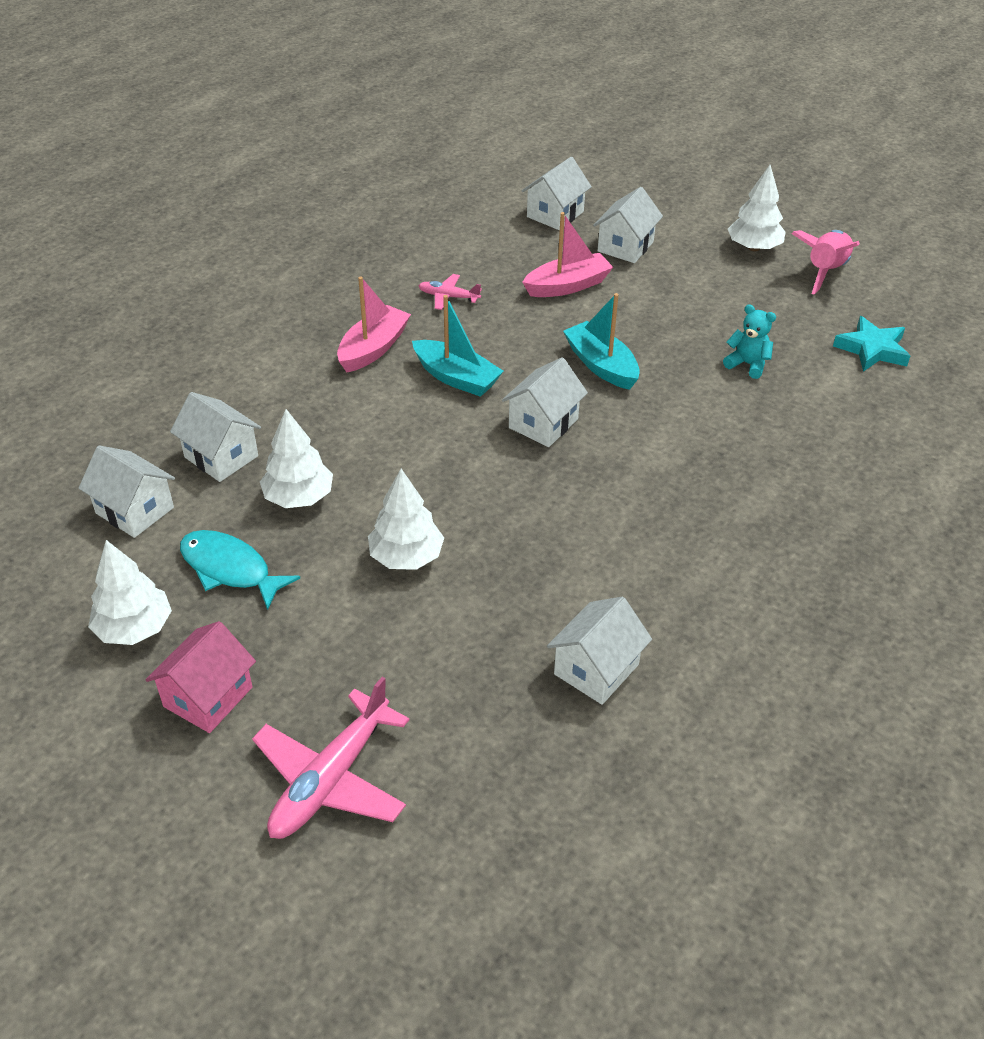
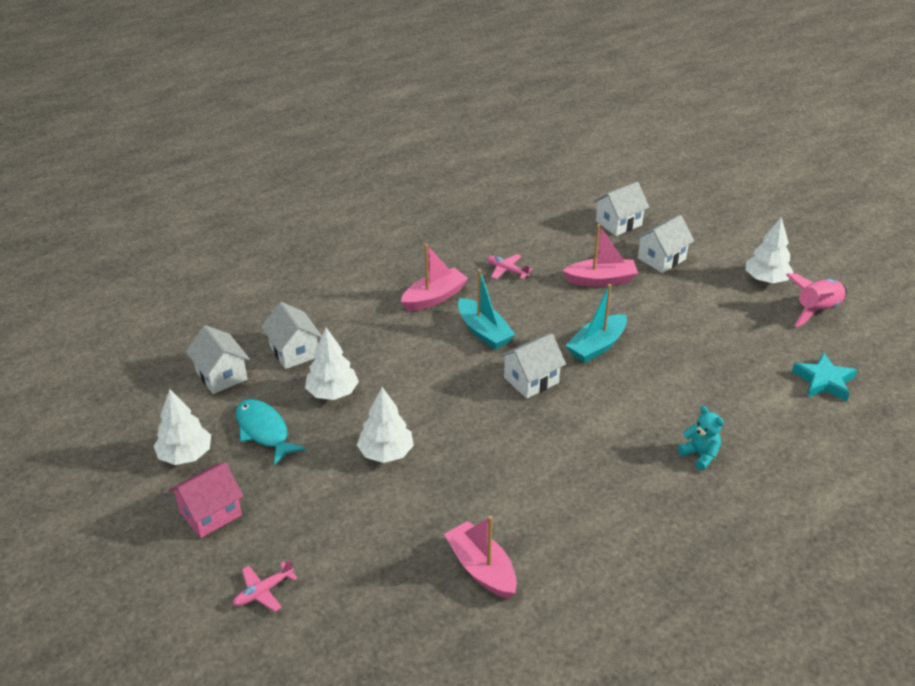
camera: 20 degrees right, 5 degrees down
(330, 779) = (263, 591): pink plane -> pink plane, size x0.51
(596, 669) = (481, 568): white house -> pink boat
(601, 365) = (597, 346): turquoise boat -> turquoise boat turned 120 degrees counterclockwise
(747, 364) = (713, 370): turquoise teddy bear -> turquoise teddy bear (700, 455)

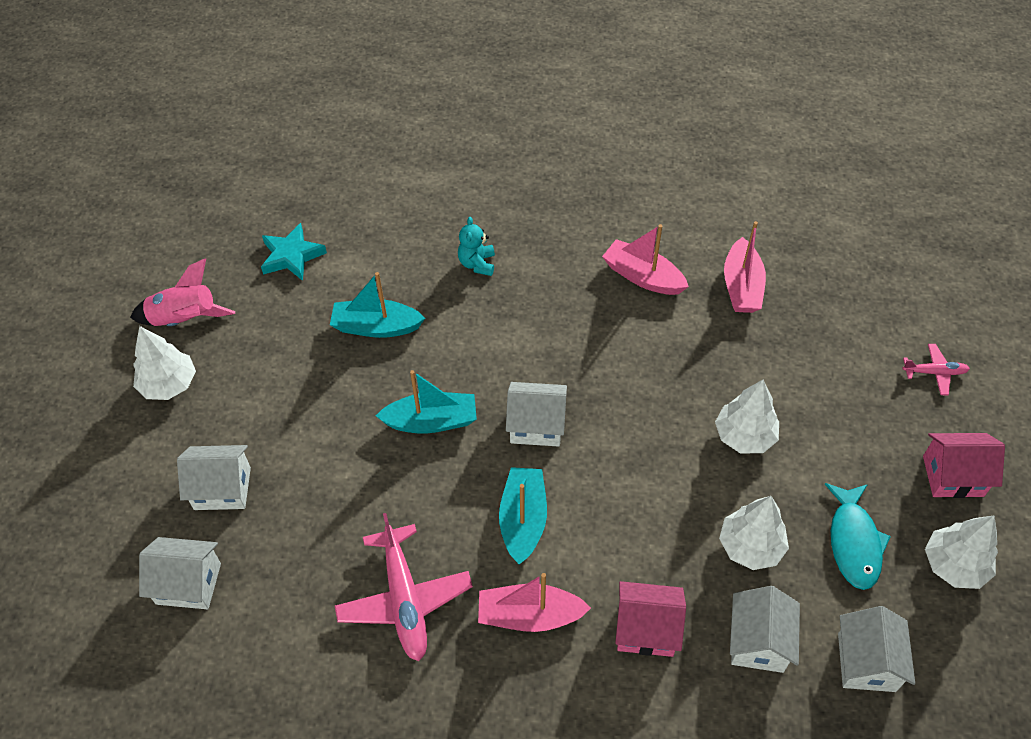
camera: 140 degrees left, 15 degrees up
(364, 324) = (646, 629): none -> pink house
(507, 270) = (404, 599): pink plane -> pink plane, size x1.94
(601, 280) = (323, 504): pink boat -> pink boat (643, 277)
(704, 374) = (376, 327): none -> turquoise boat

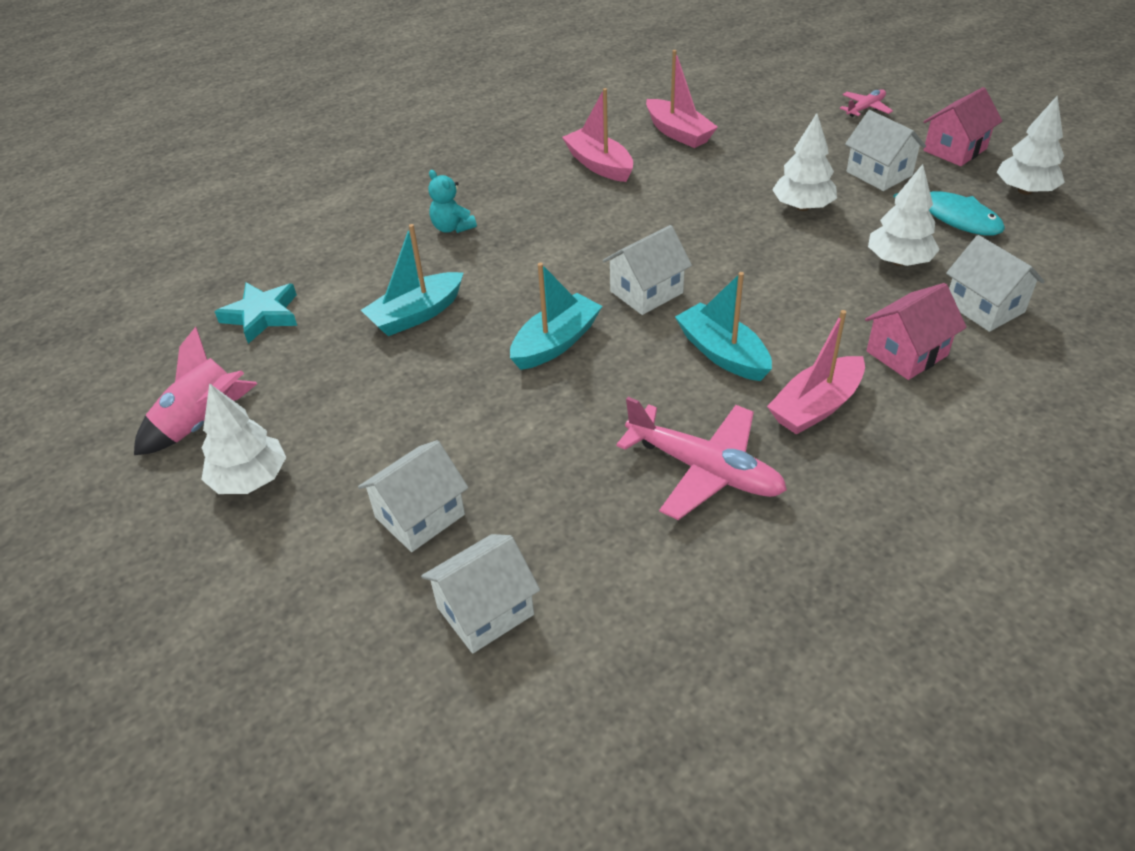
camera: 40 degrees left, 10 degrees down
(643, 277) = (599, 165): pink boat -> pink boat turned 60 degrees clockwise
(866, 662) = (1059, 271): white house -> white house (879, 173)

